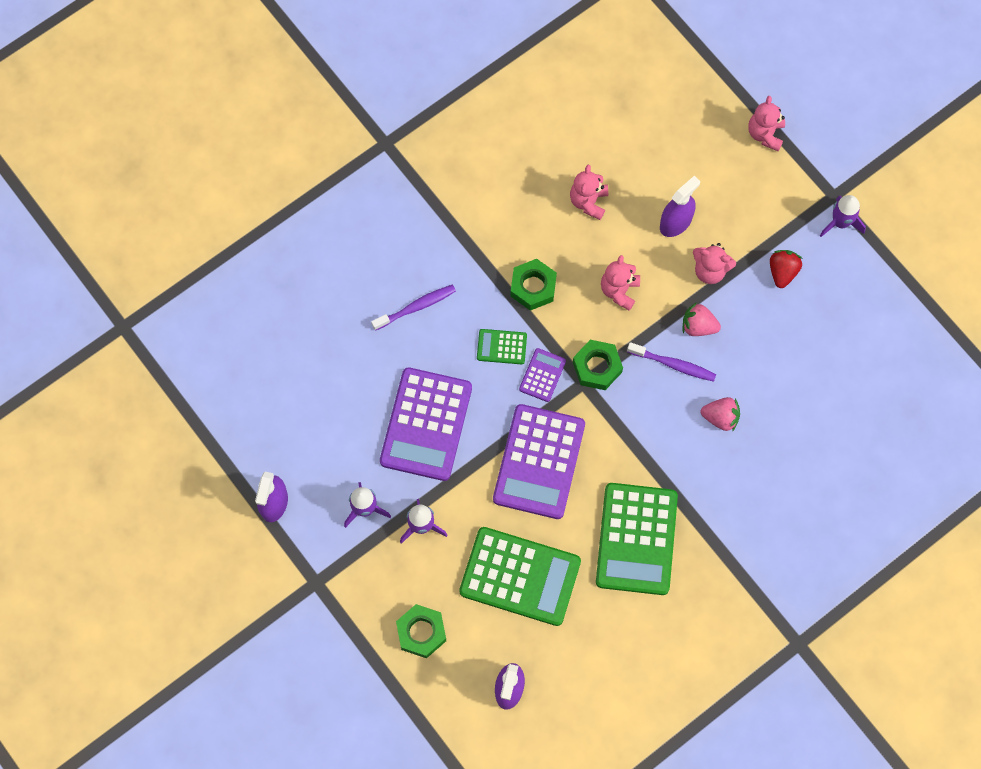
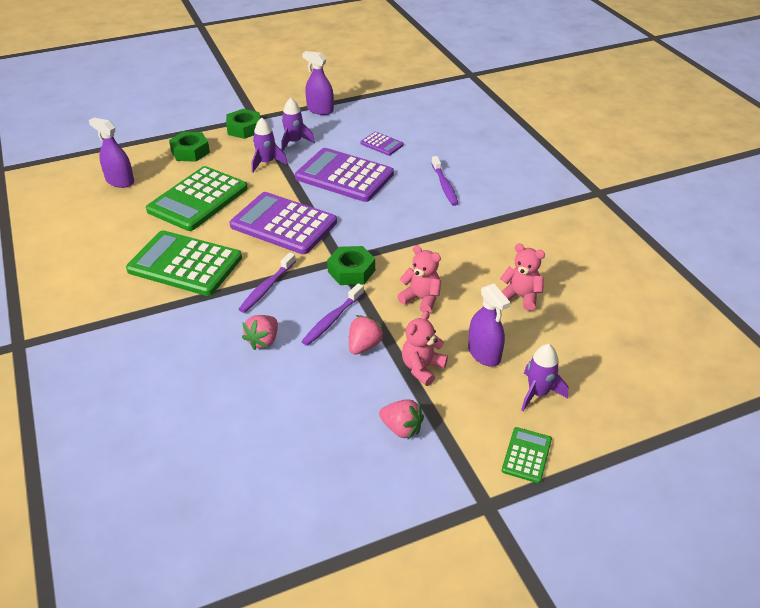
camera: 105 degrees right, 30 degrees down
(501, 347) = (393, 222): green calculator -> green calculator (526, 455)
(533, 287) = (442, 248): green nut -> green nut (244, 129)
(542, 375) = (358, 239): purple calculator -> purple calculator (382, 144)
(647, 441) = (266, 288): none -> purple toothbrush
(765, 134) = (582, 456): pink teddy bear -> none
(782, 272) = (401, 428): red strawberry -> pink strawberry
(840, 222) = (449, 502): purple rocket -> purple rocket (538, 393)

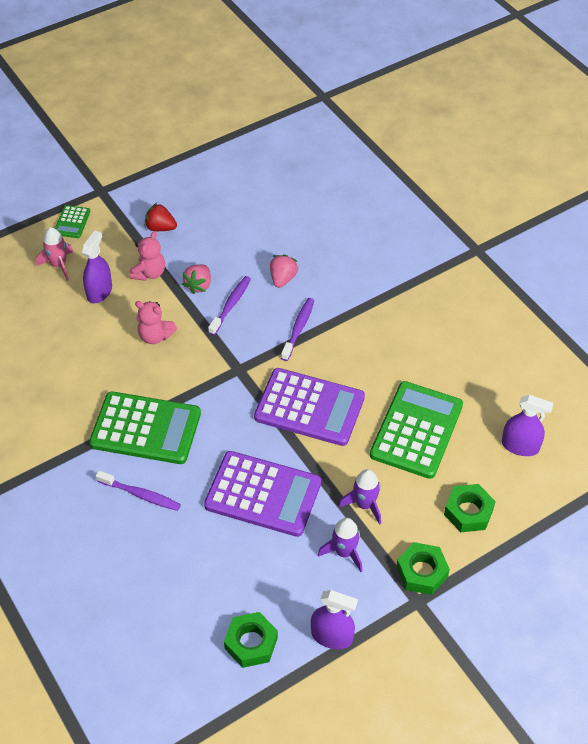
camera: 170 degrees right, 10 degrees up
(185, 264) = (385, 344): green calculator -> green calculator (146, 429)
(351, 271) = (225, 358): green nut -> green nut (251, 643)
(382, 144) = (228, 565): purple calculator -> none
(401, 428) = (160, 228): pink strawberry -> red strawberry
(444, 186) = (140, 495): purple toothbrush -> purple toothbrush turned 135 degrees clockwise
(484, 353) = (99, 292): purple spray bottle -> purple spray bottle turned 60 degrees clockwise
(520, 297) = (64, 351): pink teddy bear -> none
(538, 393) = (59, 265): purple rocket -> pink rocket

